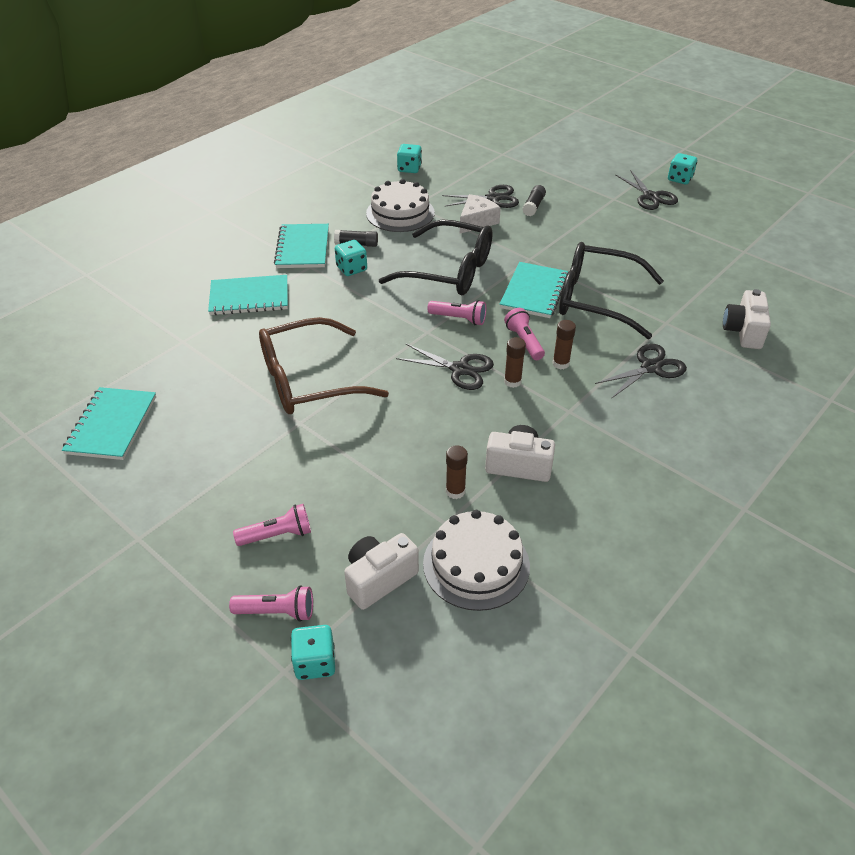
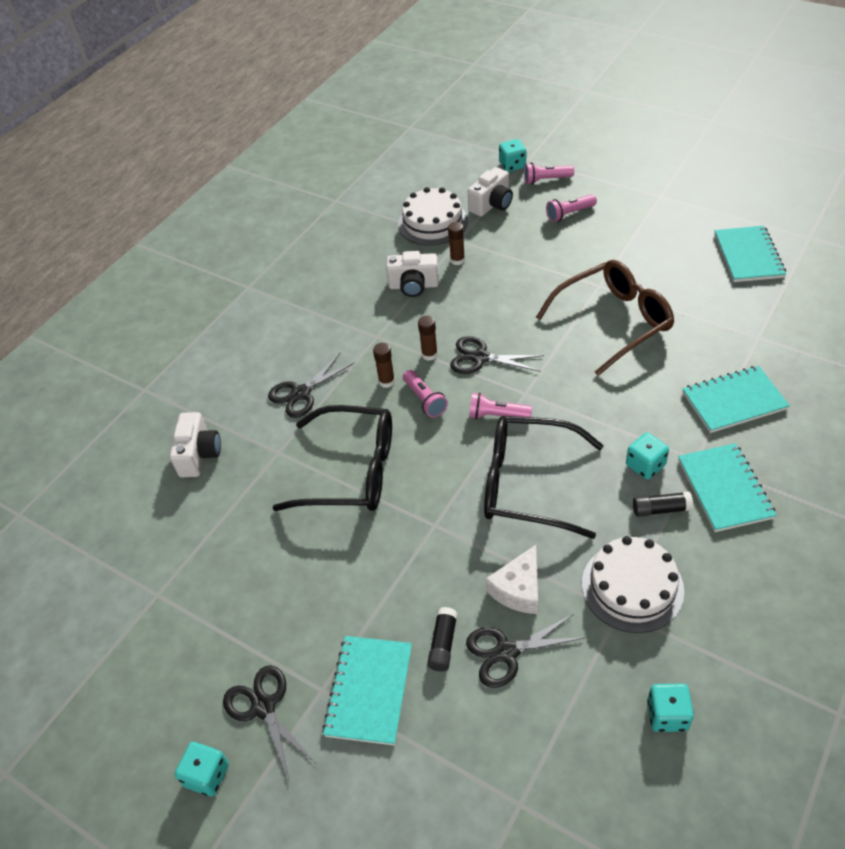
camera: 175 degrees right, 5 degrees up
(534, 292) = (422, 469): turquoise notebook -> turquoise notebook (369, 690)

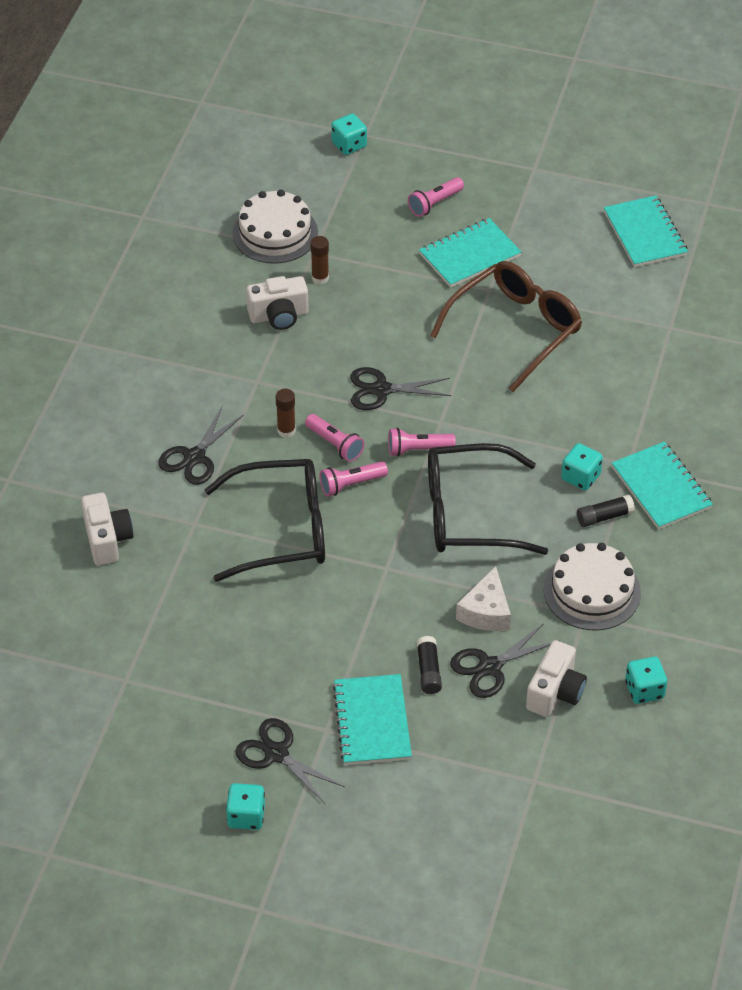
camera: 20 degrees left, 0 degrees up
(429, 354) = (324, 394): brown glue stick -> none
(492, 204) = (339, 201): white camera -> white camera (555, 692)
(546, 180) = (395, 161): pink flashlight -> pink flashlight (351, 484)
(734, 401) = (655, 399): turquoise notebook -> turquoise notebook (469, 255)

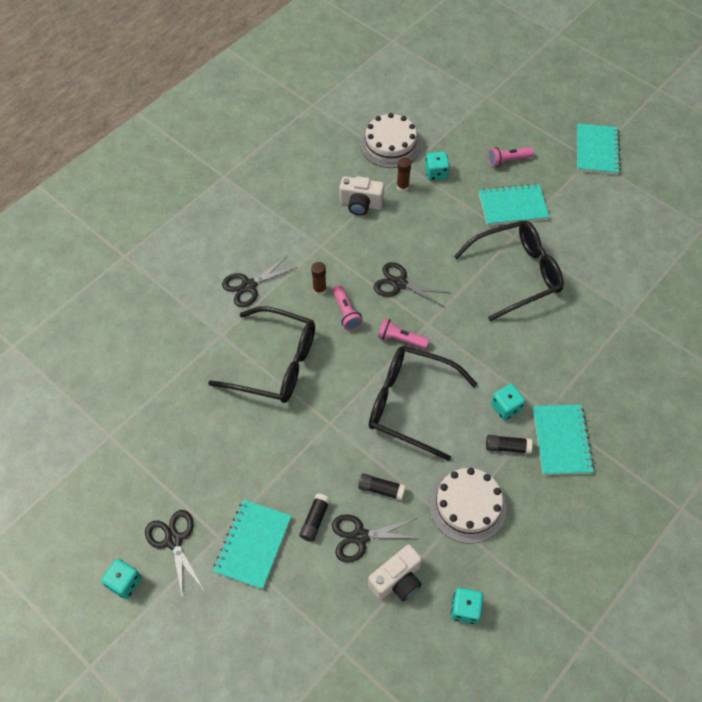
camera: 25 degrees right, 10 degrees up
(107, 539) = (159, 324): white camera -> none
(349, 145) = (472, 100): turquoise dice -> turquoise dice (436, 173)
(351, 484) = (340, 347): pink flashlight -> none
(486, 612) = (381, 489): white cheese -> black glue stick
(515, 330) = (516, 273): brown glasses -> black glasses
(645, 234) = (646, 234): turquoise notebook -> turquoise notebook (596, 150)

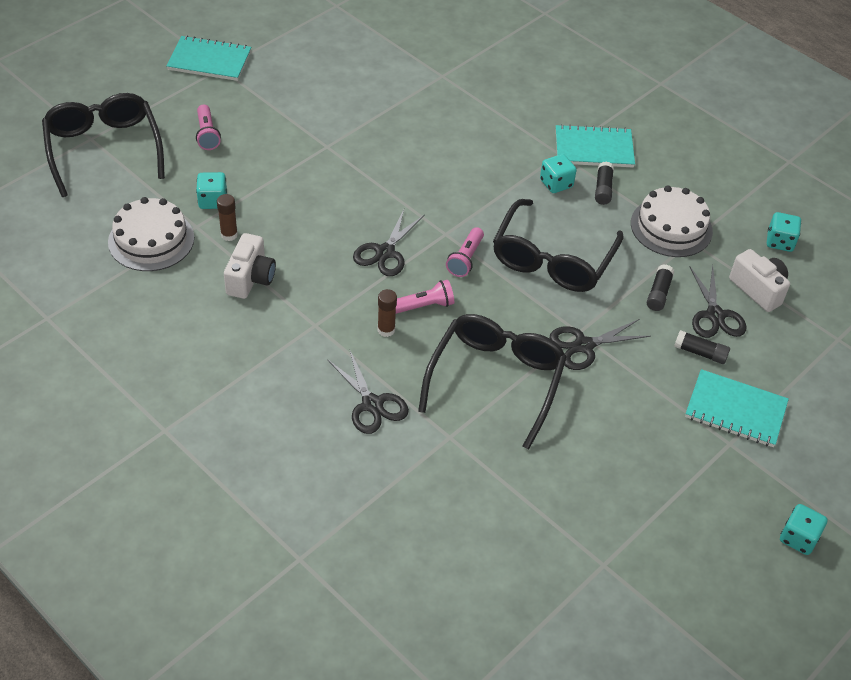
camera: 90 degrees left, 10 degrees down
(174, 540) = (740, 488): black scissors -> black scissors (584, 345)
(512, 206) = (281, 140): turquoise notebook -> none
(516, 273) = (381, 151): black glasses -> black glasses (104, 149)

